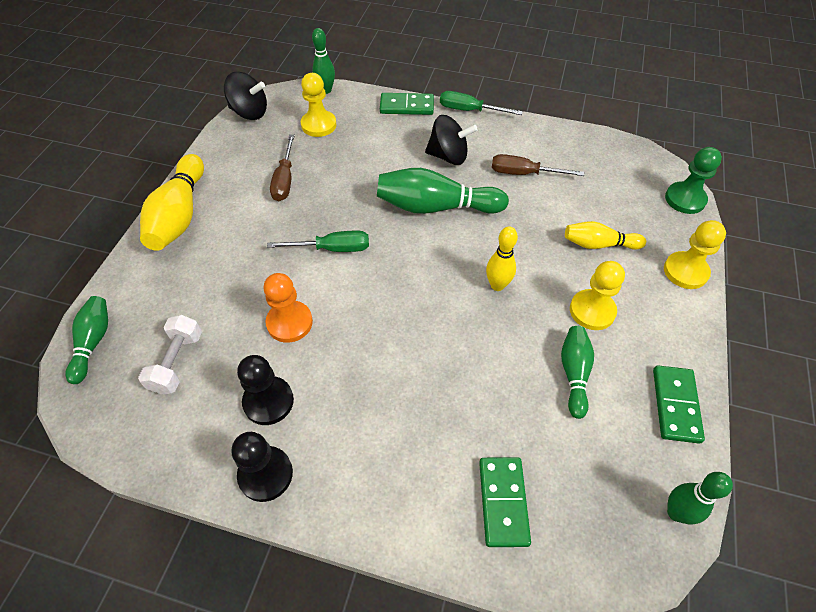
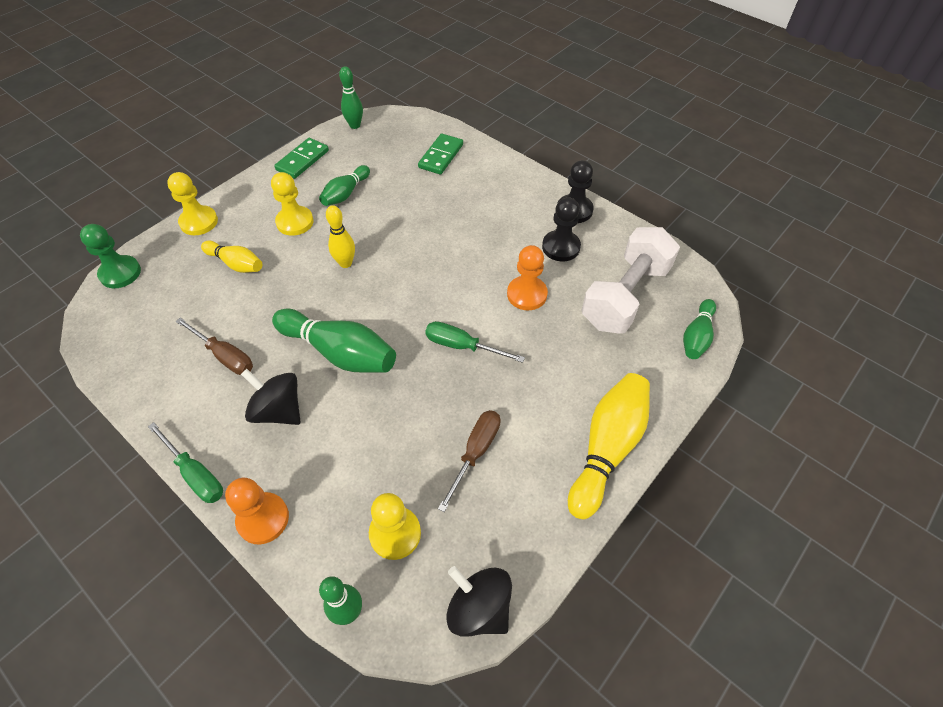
camera: 155 degrees left, 0 degrees up
(177, 362) = (625, 296): white dumbbell -> white dumbbell, size x1.82
(406, 106) = (263, 519): green domino -> orange pawn

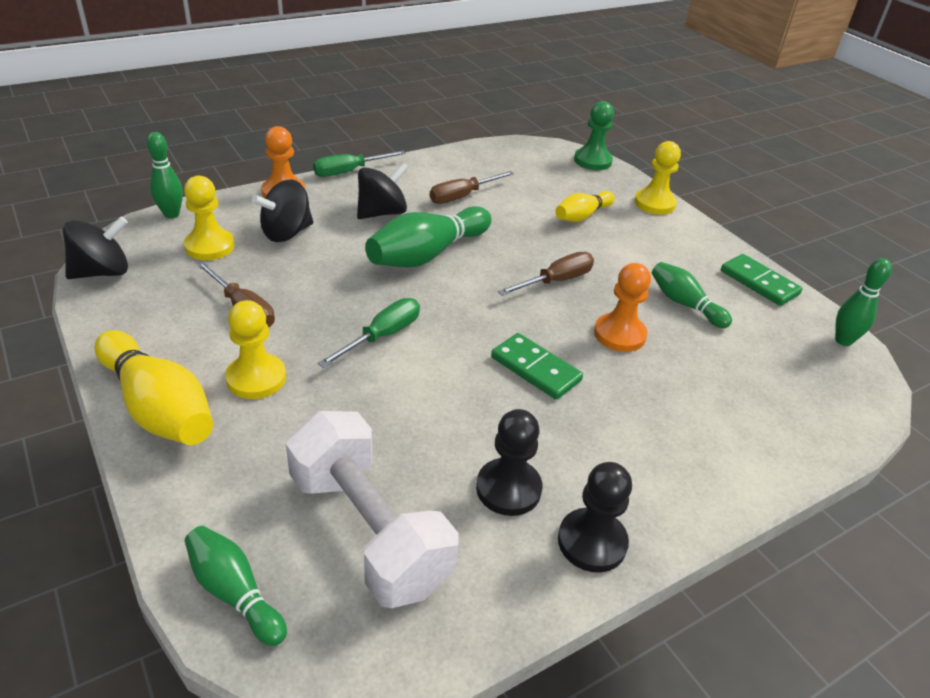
camera: 105 degrees right, 15 degrees down
(295, 222) = (638, 259): yellow pawn -> yellow pawn (256, 378)
(345, 263) = (556, 281): yellow bowling pin -> brown screwdriver
(345, 476) = (286, 233): none -> black spinning top
(441, 156) = (762, 412): green domino -> green domino (535, 369)
(527, 294) = (431, 417): orange pawn -> orange pawn (619, 334)

